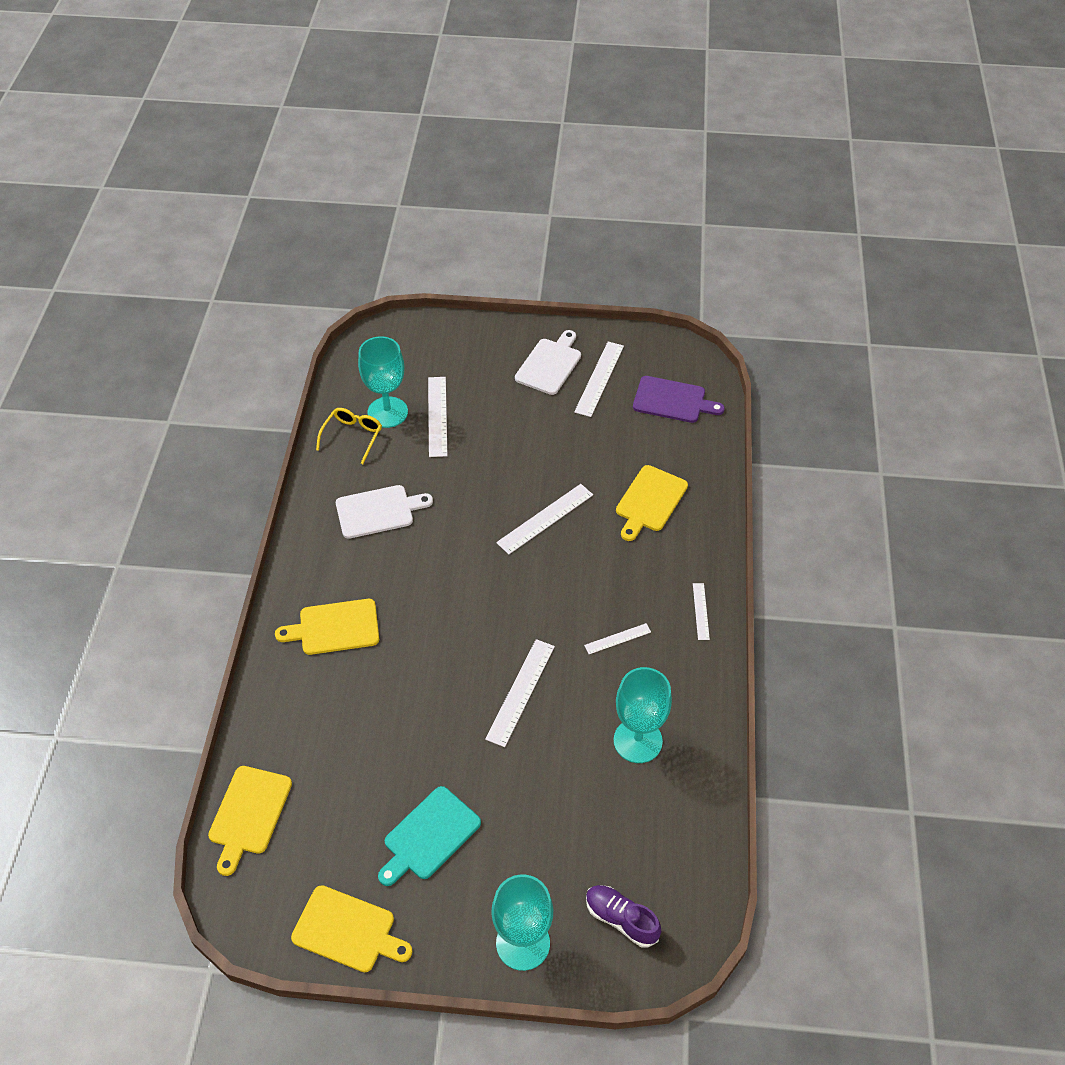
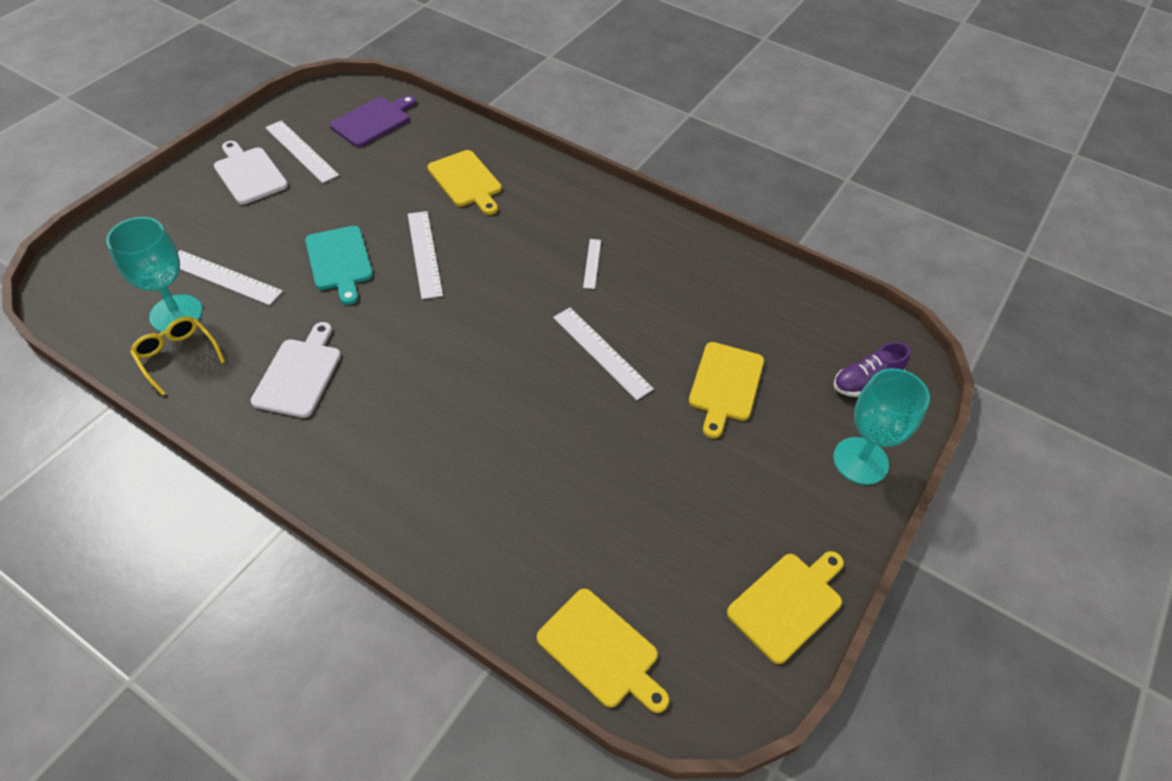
camera: 65 degrees left, 0 degrees up
(335, 627) = (417, 472): yellow cutting board -> yellow cutting board (725, 385)
(429, 836) = (716, 488): turquoise cutting board -> turquoise cutting board (339, 261)
(637, 741) = (702, 296): turquoise goblet -> none
(700, 611) = (602, 202): white ruler -> none

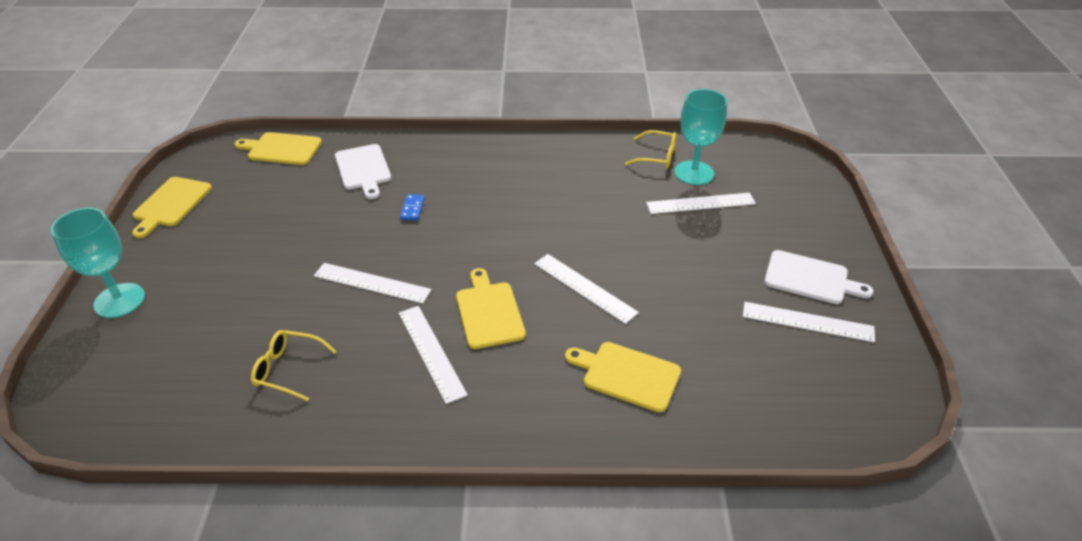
camera: 150 degrees right, 10 degrees down
(299, 374) = (573, 179): white cutting board -> white cutting board (363, 169)
(339, 261) = (640, 250): turquoise cutting board -> none
(373, 121) = (801, 394): purple cutting board -> none
(502, 427) = (412, 209): none -> blue domino
(592, 263) = (431, 352): white ruler -> white ruler, size x1.77
(713, 305) = (289, 369): none -> yellow glasses
(725, 385) = (252, 305): yellow cutting board -> yellow cutting board (489, 312)
(866, 381) = (114, 366): purple shoe -> none

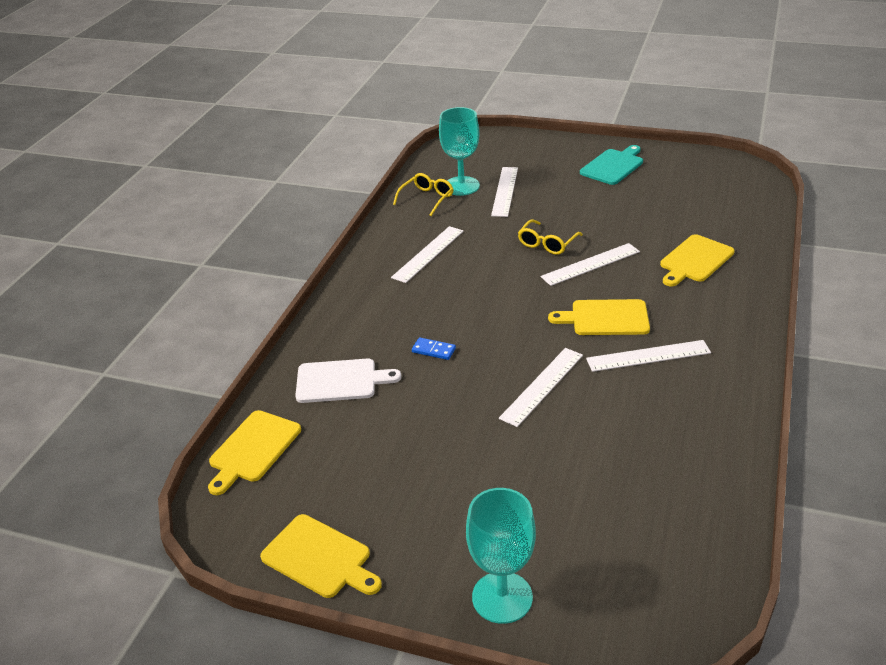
camera: 70 degrees left, 5 degrees down
(289, 369) = (651, 448): yellow glasses -> yellow glasses (547, 243)
(807, 322) = (657, 177): white ruler -> white ruler (428, 254)
(810, 278) = (613, 166): white cutting board -> turquoise cutting board

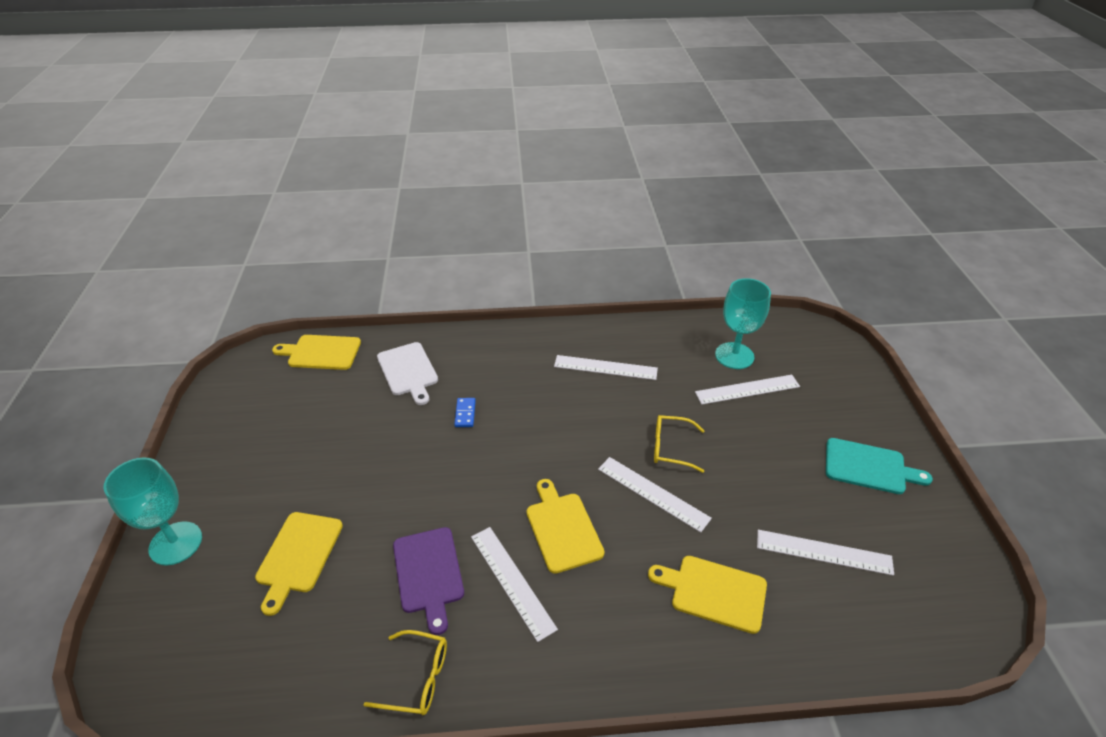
camera: 65 degrees right, 5 degrees up
(319, 558) = (215, 424): yellow cutting board -> yellow cutting board (298, 555)
(426, 199) = (695, 339): yellow glasses -> yellow glasses (416, 678)
(542, 386) = (438, 503): white ruler -> white ruler (823, 552)
(621, 403) = (428, 573): none -> purple cutting board

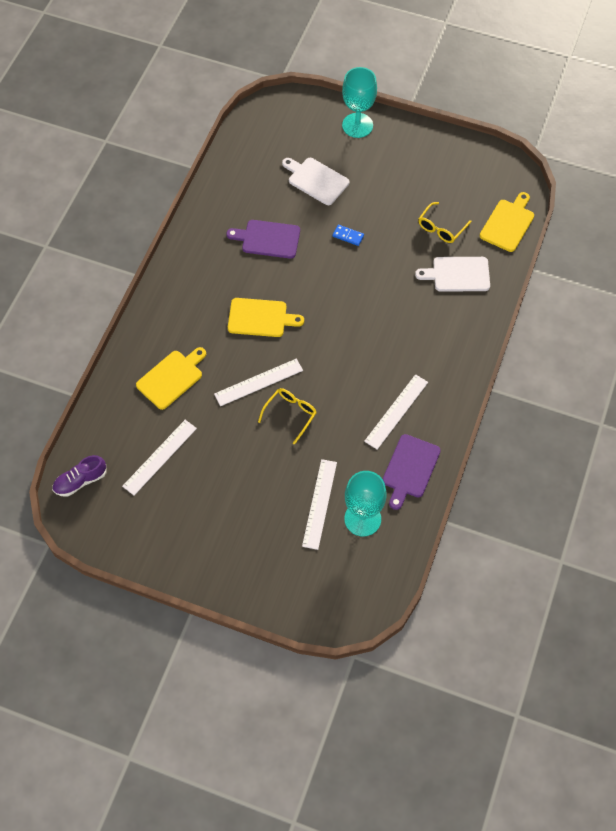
camera: 115 degrees right, 20 degrees up
(298, 555) = (316, 180): yellow cutting board -> white cutting board
(416, 678) = (208, 217): yellow glasses -> yellow glasses (441, 228)
(465, 414) = (392, 297): blue domino -> blue domino (348, 236)
(512, 581) = (239, 278): white ruler -> none
(658, 341) = (410, 469): none -> purple cutting board
(869, 467) = (202, 537): turquoise cutting board -> none
(933, 630) = (80, 481): none -> purple shoe

